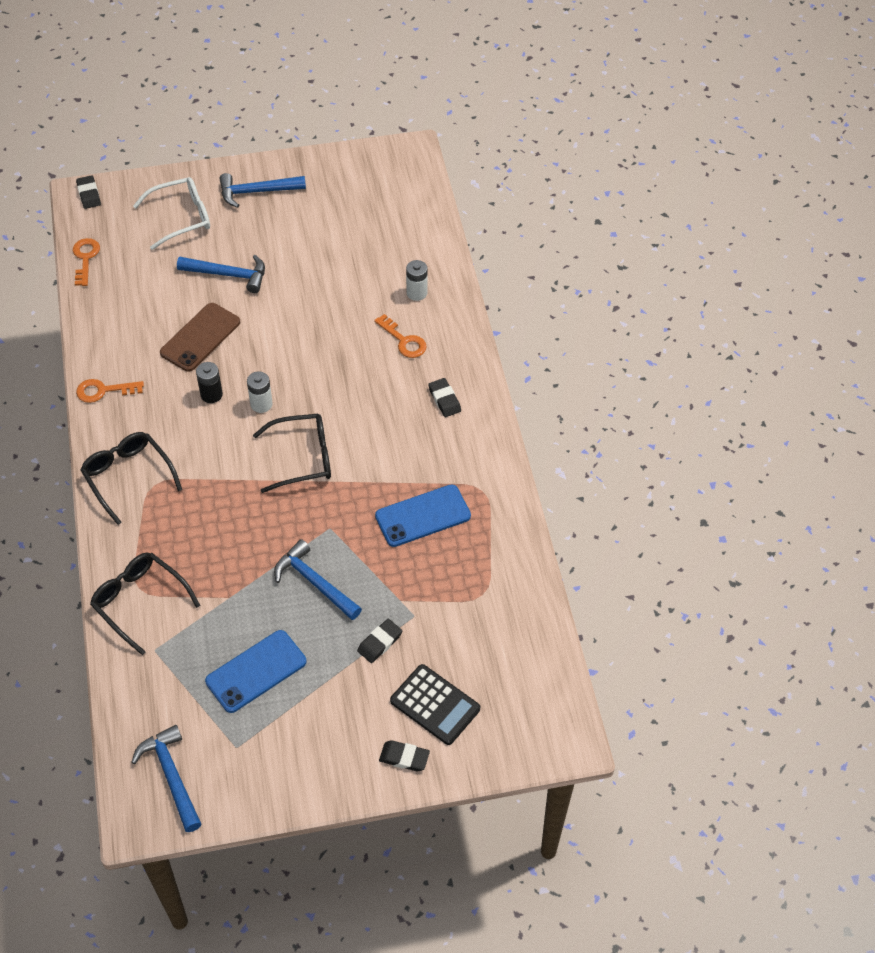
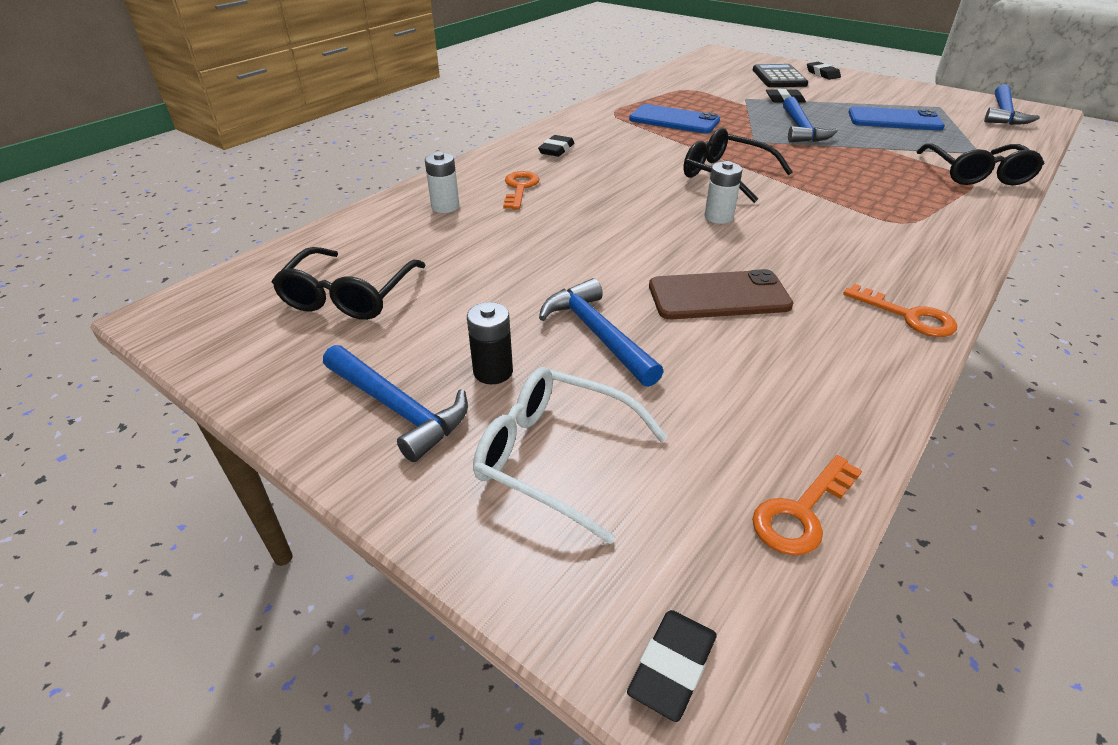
camera: 130 degrees left, 15 degrees down
(128, 477) = (930, 238): black glasses -> black glasses (349, 295)
(211, 395) = (764, 247): black battery -> black battery (493, 372)

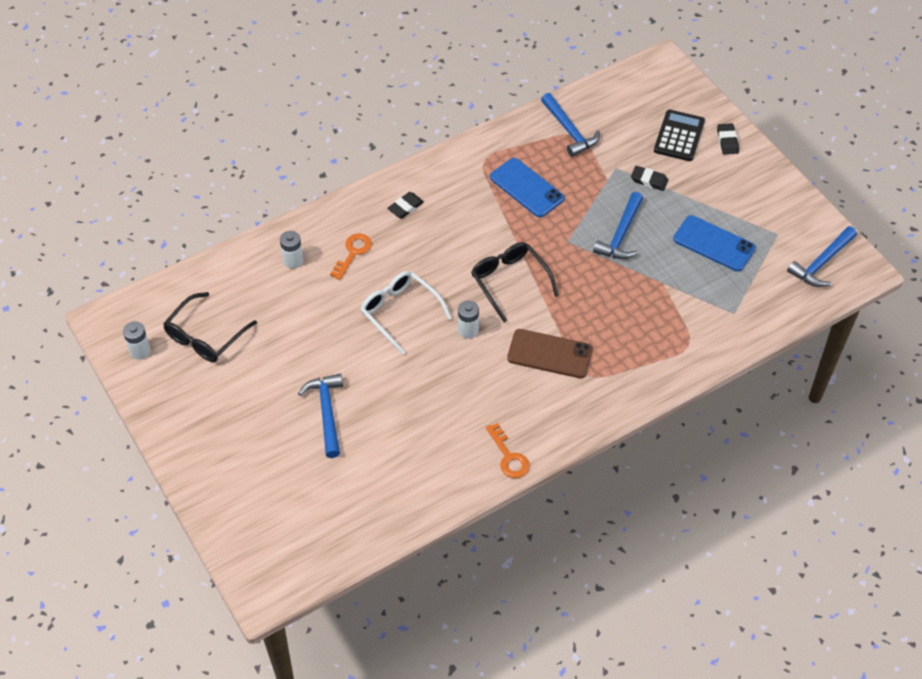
camera: 20 degrees right, 15 degrees up
(239, 335) = (140, 351): none -> white battery
(398, 409) = (205, 431): blue hammer -> blue hammer (569, 131)
(493, 372) = (259, 422): black battery -> none
(556, 457) = (265, 484): white glasses -> white glasses (400, 312)
(672, 667) = (260, 586): black eraser -> none
(718, 296) = (413, 405): brown phone -> brown phone (549, 354)
(801, 512) = (353, 547): orange key -> none
(976, 174) = (700, 339): black glasses -> none

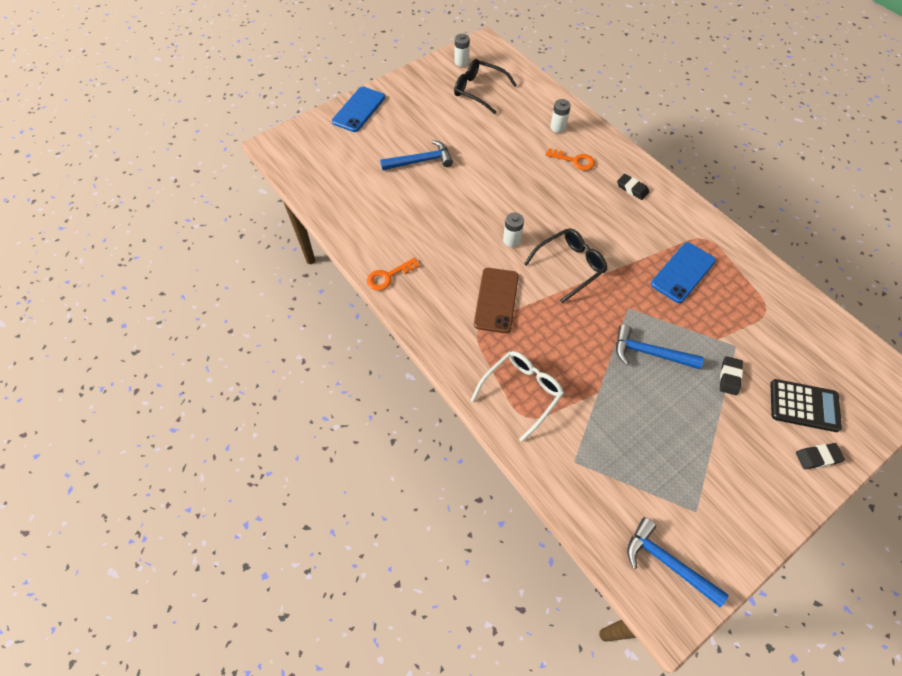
camera: 85 degrees right, 5 degrees up
(400, 312) = (521, 195): white glasses -> white glasses (521, 393)
(569, 131) = (769, 303): blue hammer -> none
(714, 244) = (662, 441): blue phone -> blue phone (359, 109)

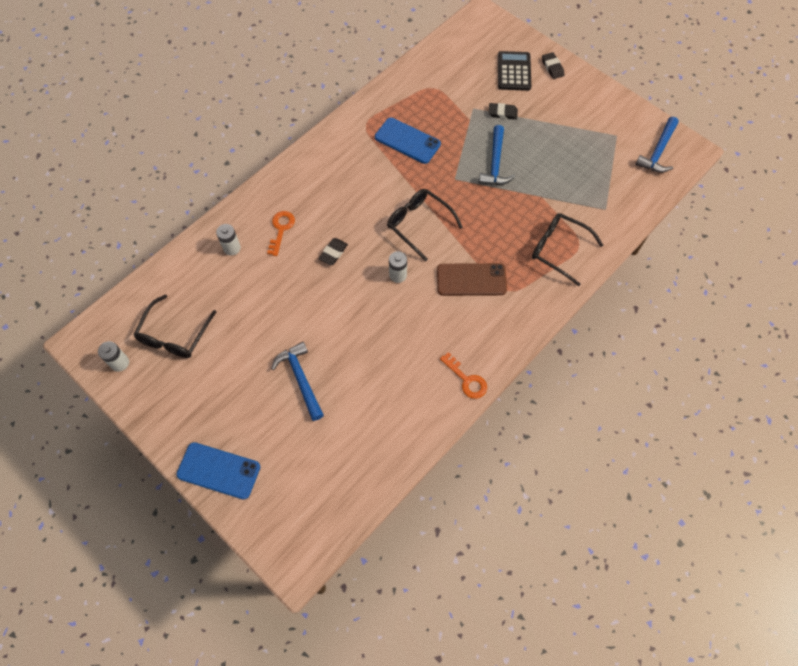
camera: 100 degrees left, 5 degrees up
(521, 393) = (559, 250): white glasses -> black glasses
(632, 189) = (313, 179): black eraser -> black eraser (333, 253)

